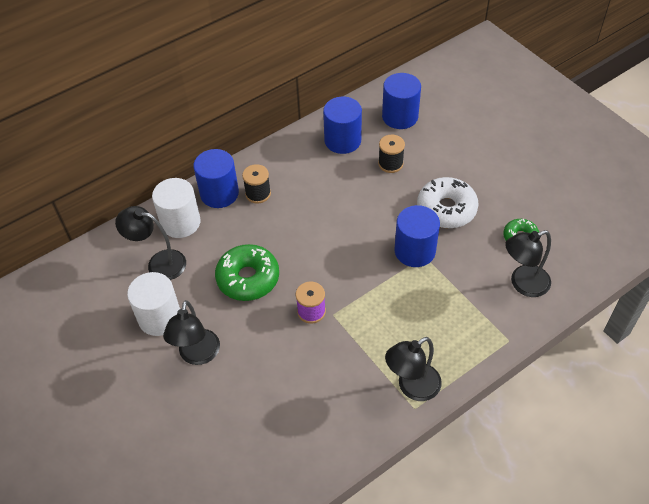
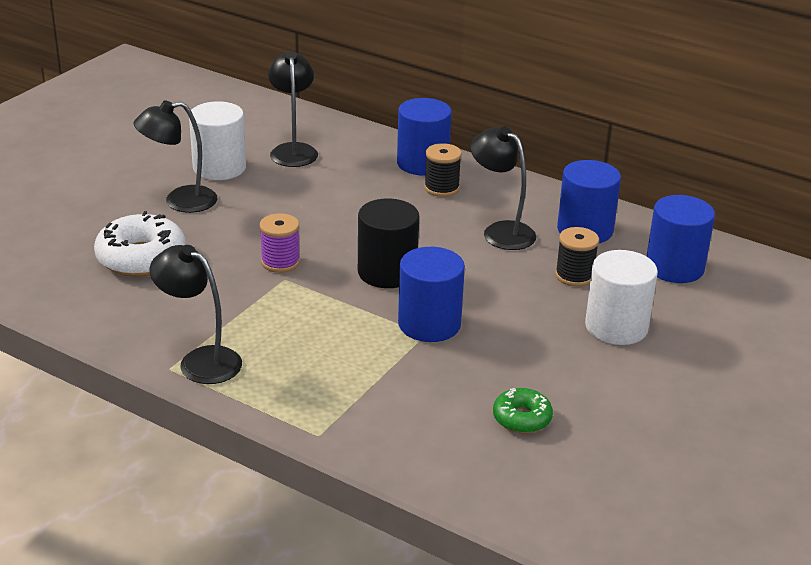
camera: 65 degrees right, 20 degrees down
(180, 222) = (360, 149): white cylinder -> white cylinder (616, 327)
(248, 278) = (305, 209): green donut -> none
(348, 255) = (387, 272): none -> black cylinder
(446, 209) = (526, 339): white donut -> white donut (141, 258)
(522, 284) = (431, 434): black lamp -> black lamp (500, 231)

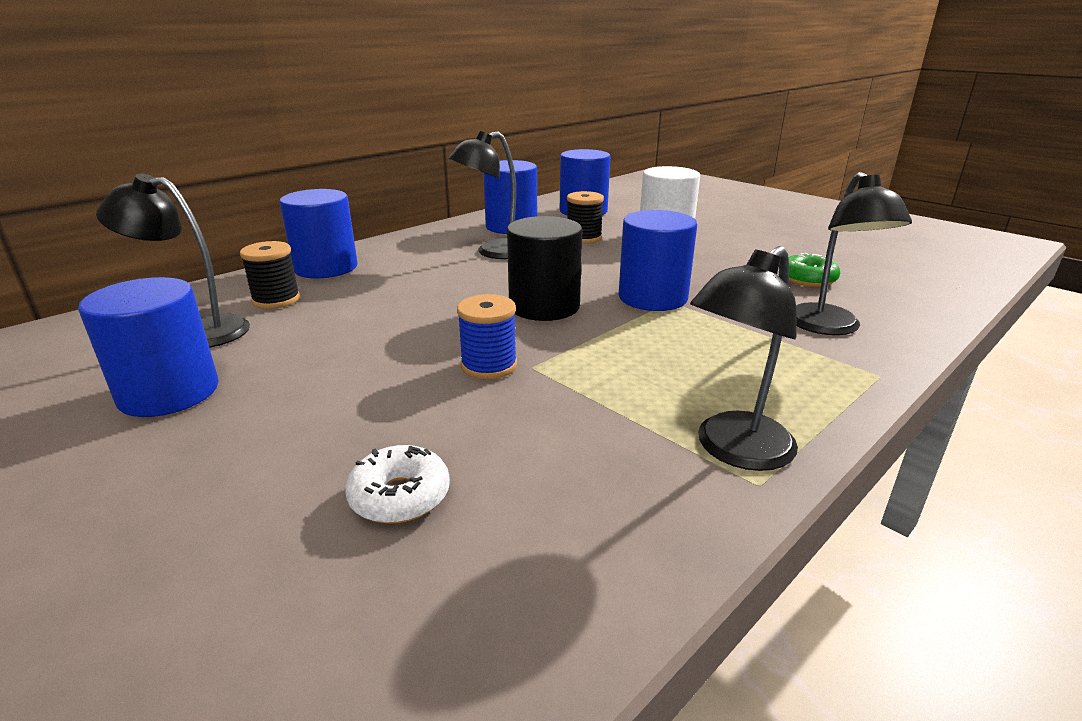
camera: 75 degrees left, 5 degrees down
(141, 258) = (400, 496): white donut -> white donut, size x0.57
(180, 201) = (237, 439): black lamp -> black lamp (829, 327)
(219, 168) = (169, 392): white cylinder -> blue cylinder
(280, 262) = (489, 366): purple spool -> blue spool
(441, 188) = (388, 265): black spool -> black spool (276, 300)

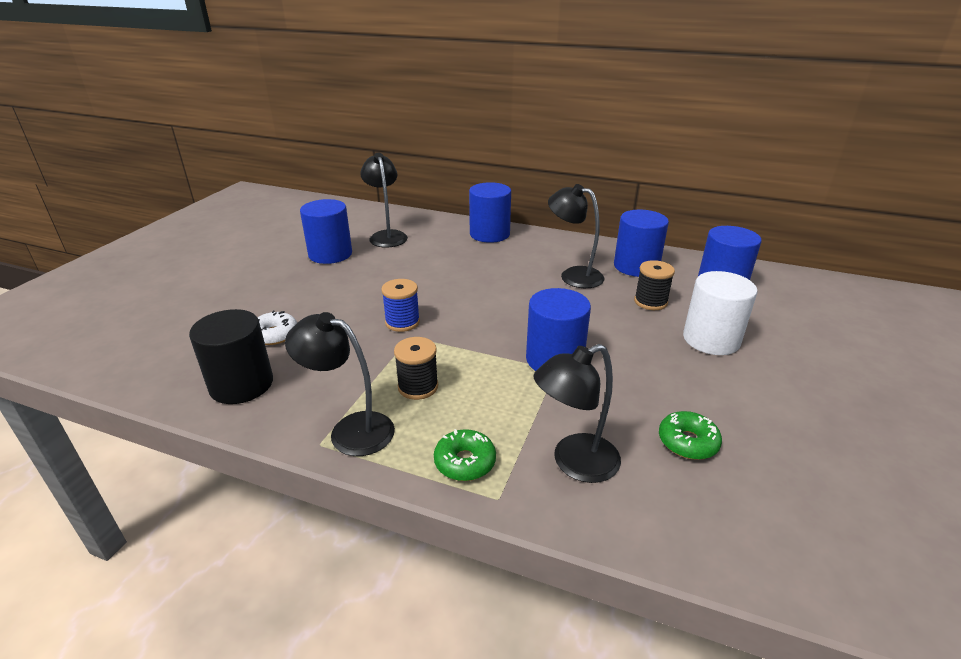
camera: 65 degrees right, 5 degrees up
(276, 300) = (435, 238): black spool -> black spool (418, 387)
(544, 306) = (497, 319): black cylinder -> black cylinder (241, 384)
(819, 381) = (465, 462): none -> green donut

